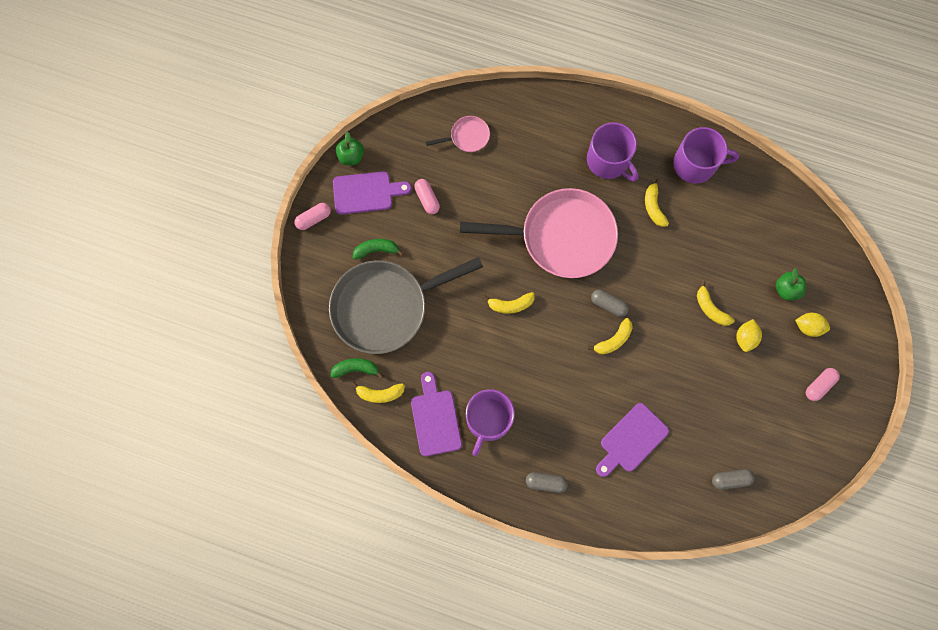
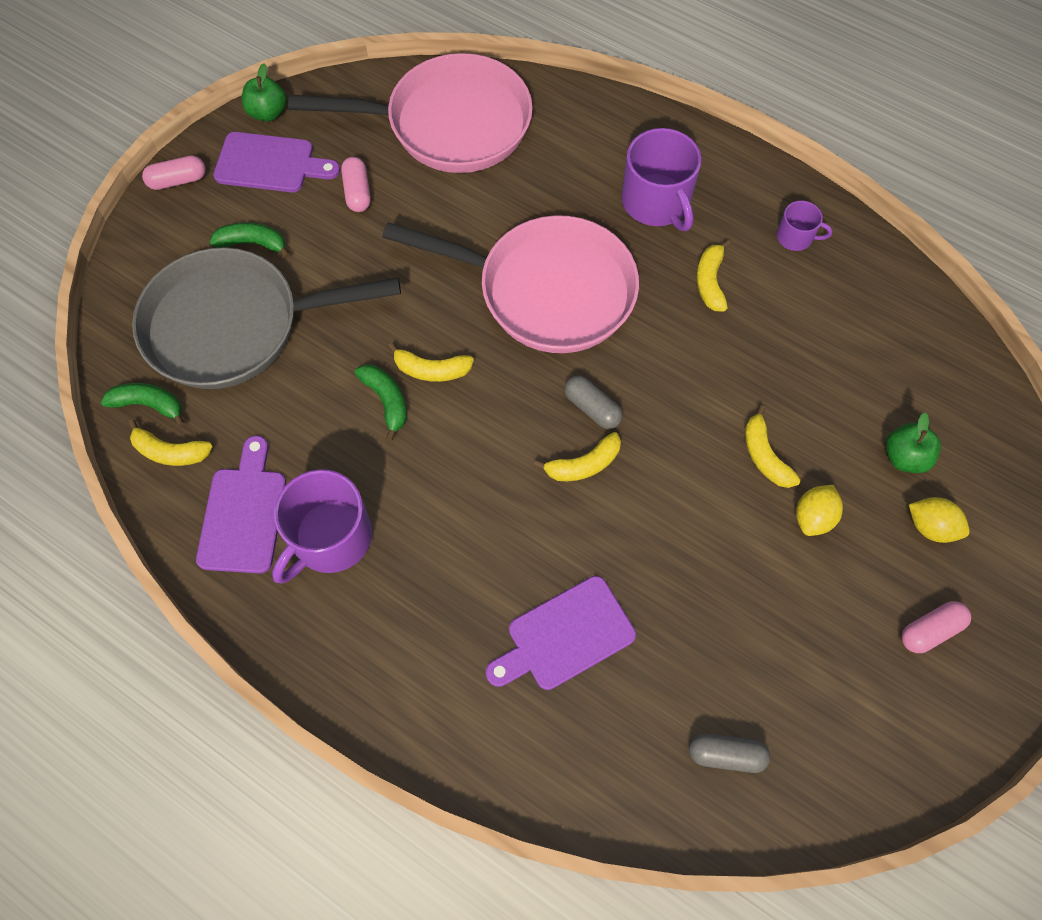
camera: 15 degrees right, 10 degrees down
(467, 137) = (449, 124): pink pan -> pink pan, size x2.33
(491, 331) = (386, 401): none -> green banana
(545, 482) = (390, 669): grey capsule -> none
(695, 164) = (795, 237): purple mug -> purple mug, size x0.52

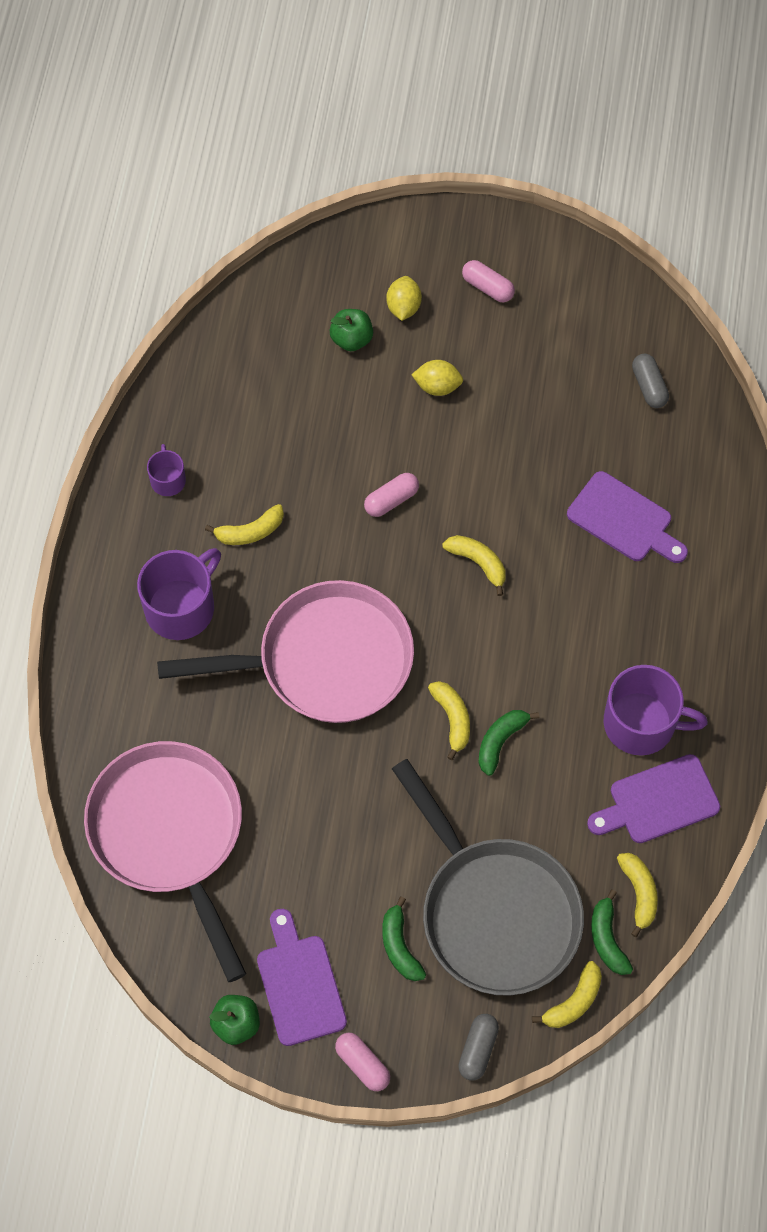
camera: 115 degrees left, 0 degrees up
(357, 192) = (294, 880): pink capsule -> pink capsule (391, 500)
(546, 290) = (324, 661): pink pan -> pink pan turned 90 degrees clockwise
(592, 408) = (423, 577): grey capsule -> grey capsule (478, 1049)
(764, 455) = (401, 435): yellow banana -> yellow banana (574, 1001)

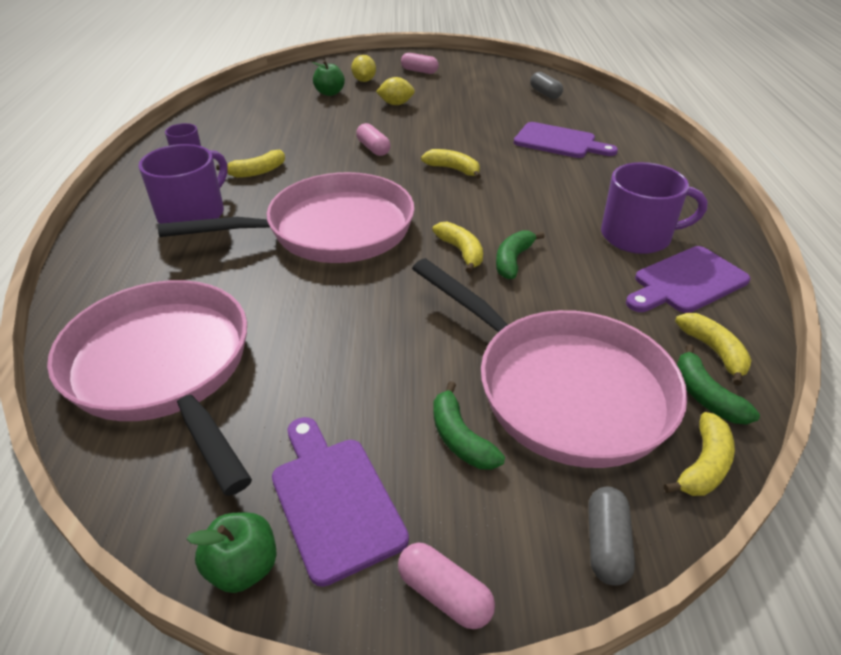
camera: 10 degrees left, 25 degrees down
(391, 500) = (373, 148): pink capsule -> pink capsule turned 75 degrees counterclockwise
(494, 911) = (562, 388): grey pan -> pink pan

